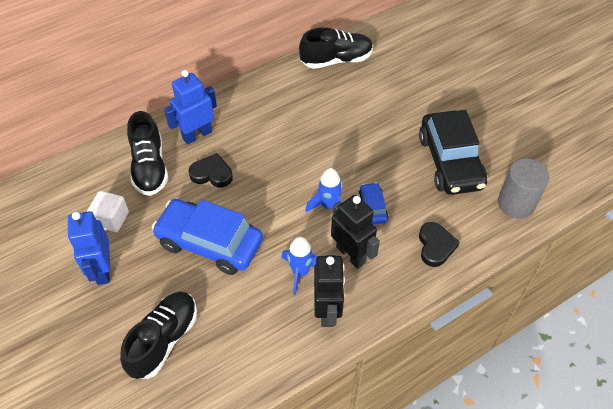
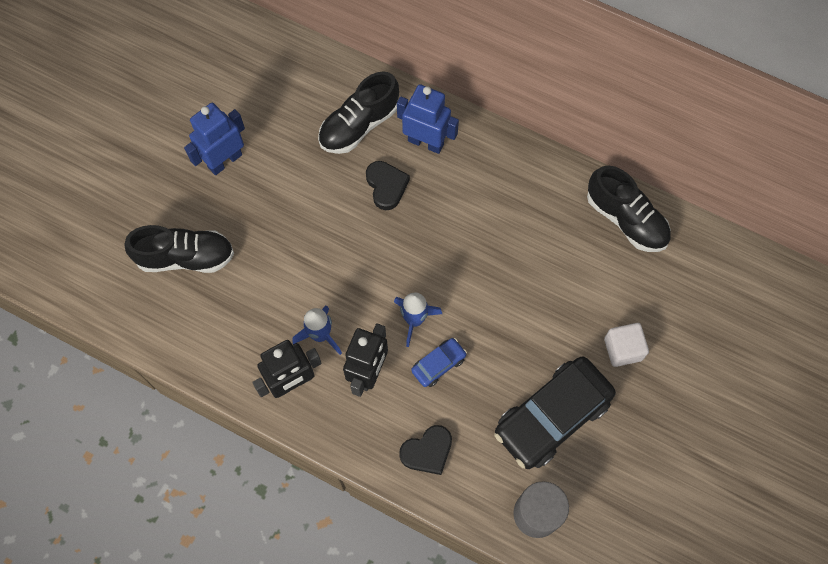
camera: 60 degrees right, 15 degrees up
(111, 219) = (281, 132): white cube -> white cube (622, 349)
(209, 243) = (305, 234): blue car -> none

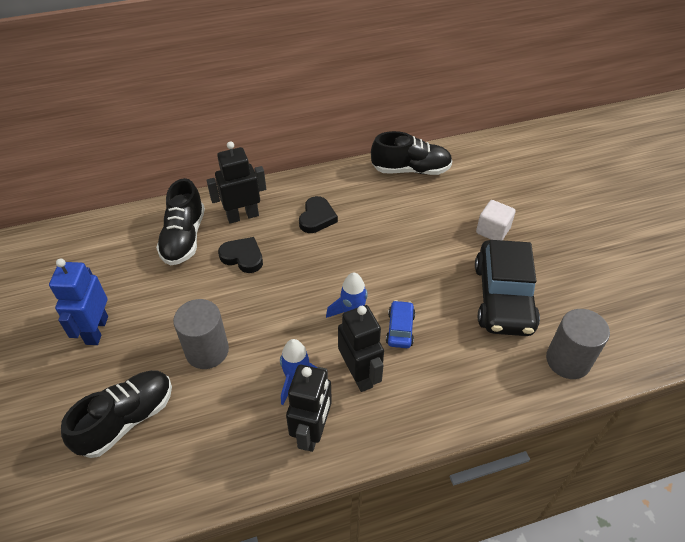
camera: 45 degrees left, 20 degrees down
(283, 250) = (207, 351): none -> grey cylinder
(426, 142) = (242, 216): blue robot -> black robot
(427, 451) = (458, 387): black heart -> black heart (317, 218)

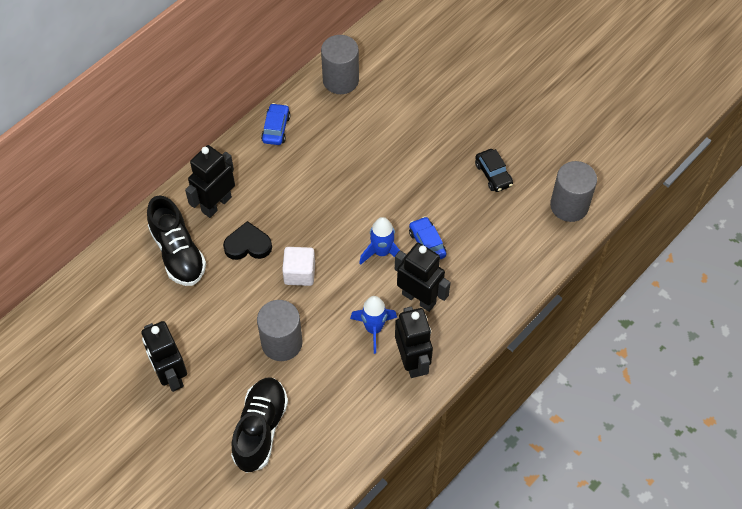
camera: 30 degrees left, 10 degrees up
(96, 330) = (171, 375): blue robot -> black robot
(317, 218) = (287, 173): black heart -> none
(332, 182) = (276, 128): none -> blue car
(411, 170) = (340, 80): black shoe -> grey cylinder
(492, 230) = (450, 113): white cube -> white cube (299, 273)
(503, 298) = (493, 174): black car -> black car, size x0.46

